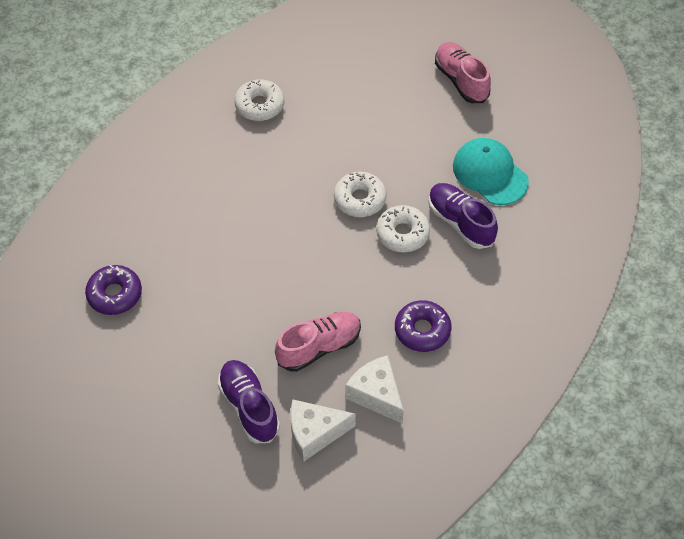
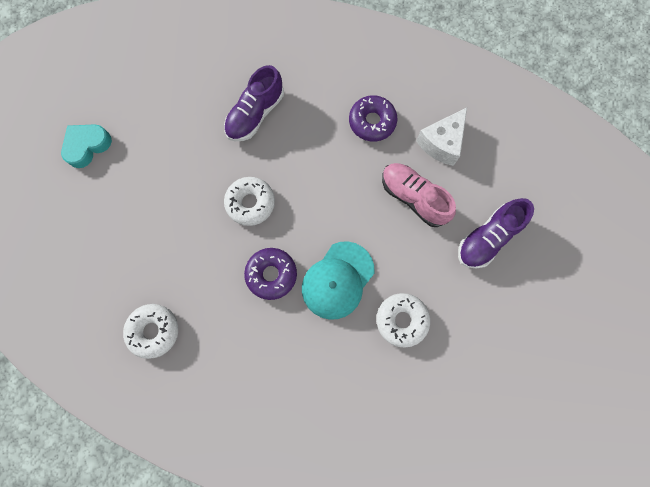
camera: 105 degrees left, 20 degrees up
(115, 294) = (417, 398): purple donut -> purple donut (271, 274)
(314, 433) = (491, 180): white cheese -> none
(402, 233) = (279, 158): white donut -> white donut (401, 320)
(461, 80) = (87, 146): pink shoe -> turquoise heart
(490, 173) = (196, 101): turquoise cap -> turquoise cap (338, 280)

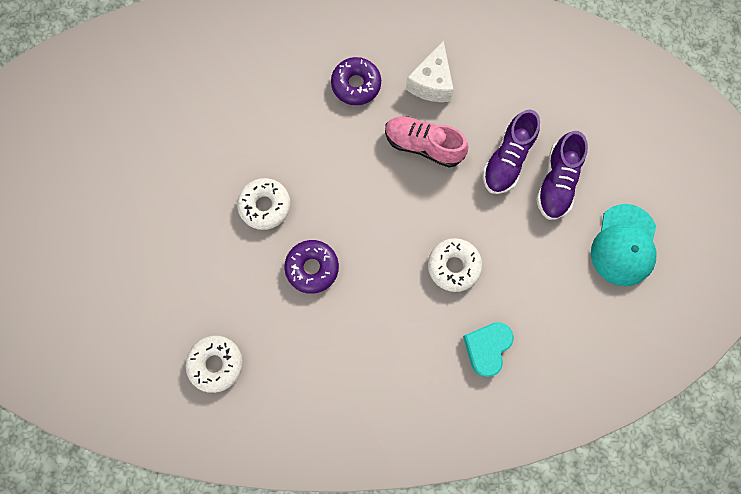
camera: 20 degrees left, 0 degrees up
(87, 146) = (74, 206): turquoise heart -> turquoise heart (487, 348)
(255, 114) = (236, 116): purple shoe -> purple shoe (556, 183)
(338, 280) = (379, 250): turquoise cap -> turquoise cap (624, 245)

